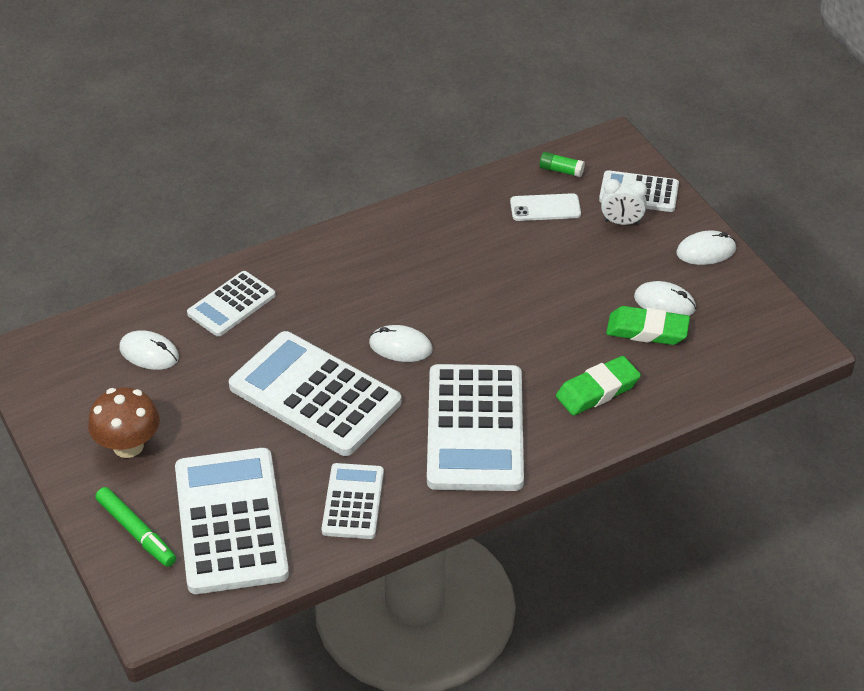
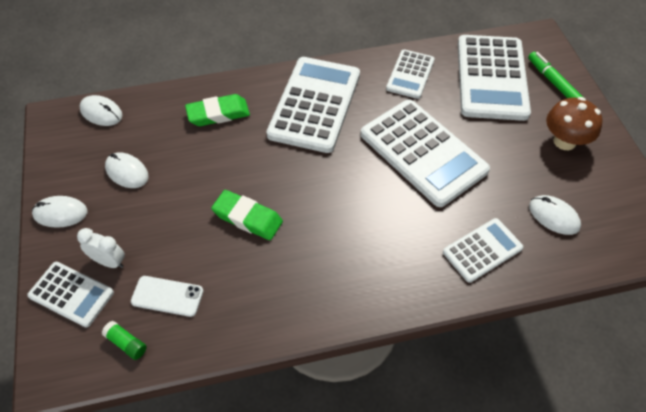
camera: 165 degrees left, 10 degrees up
(400, 346) = (348, 178): white mouse -> white mouse (101, 113)
(647, 330) = (155, 151): green eraser -> green eraser (247, 218)

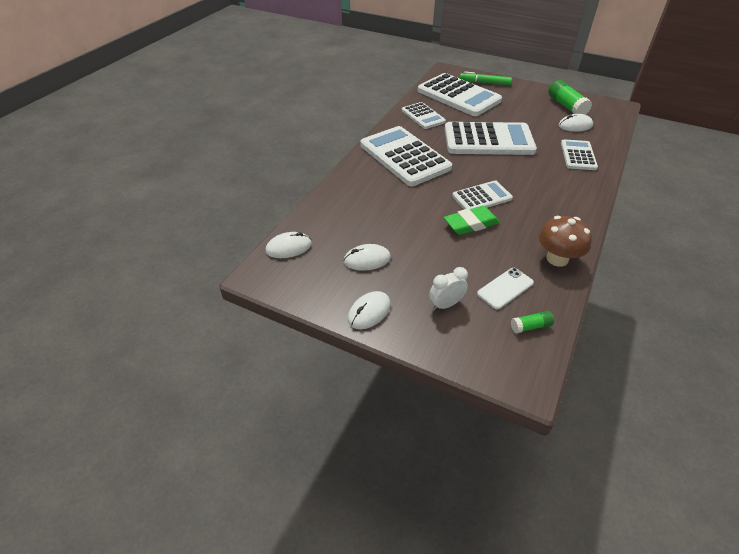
camera: 50 degrees left, 10 degrees down
(71, 294) = (458, 338): white calculator -> white calculator (482, 197)
(218, 114) = (363, 195): green eraser -> none
(564, 141) = (528, 99): brown mushroom -> brown mushroom (557, 259)
(594, 186) = (566, 106): none -> green glue stick

